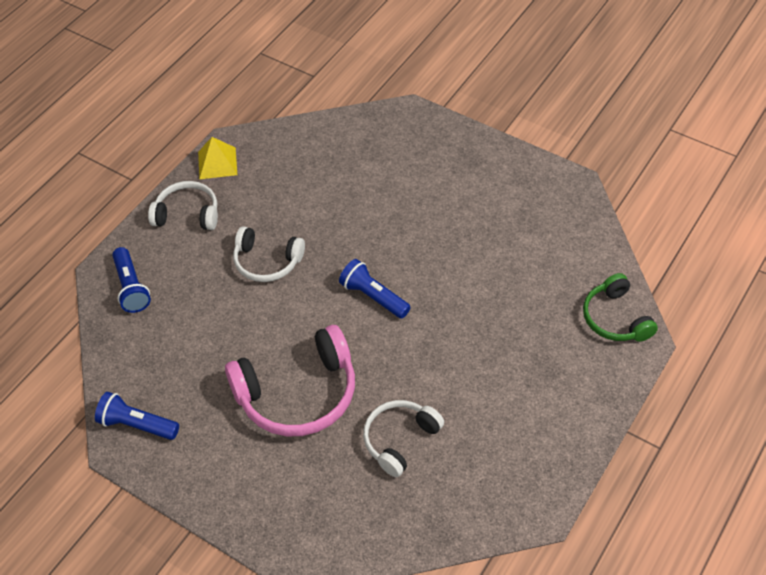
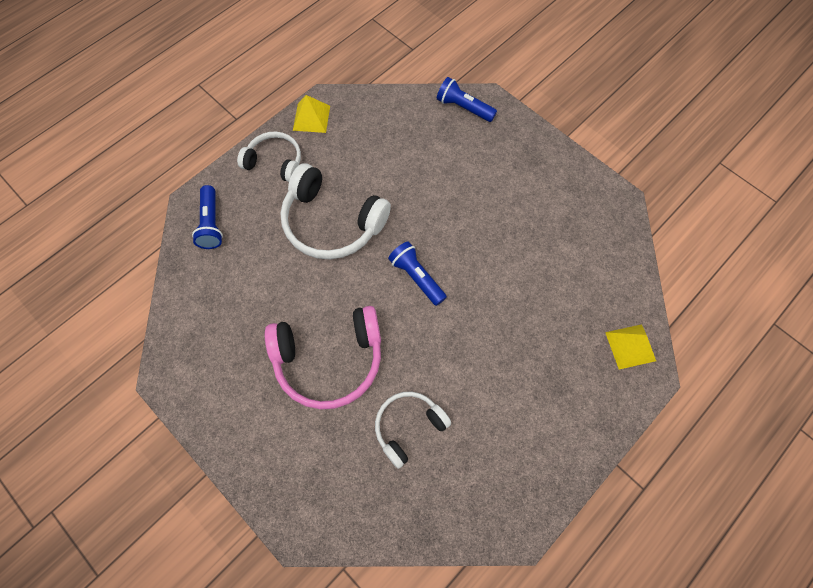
camera: 10 degrees right, 15 degrees up
(137, 425) = (185, 359): blue flashlight -> blue flashlight (463, 108)
(267, 262) = (332, 223): white headphones -> white headphones, size x1.65
(615, 318) = (630, 346): green headphones -> yellow pyramid

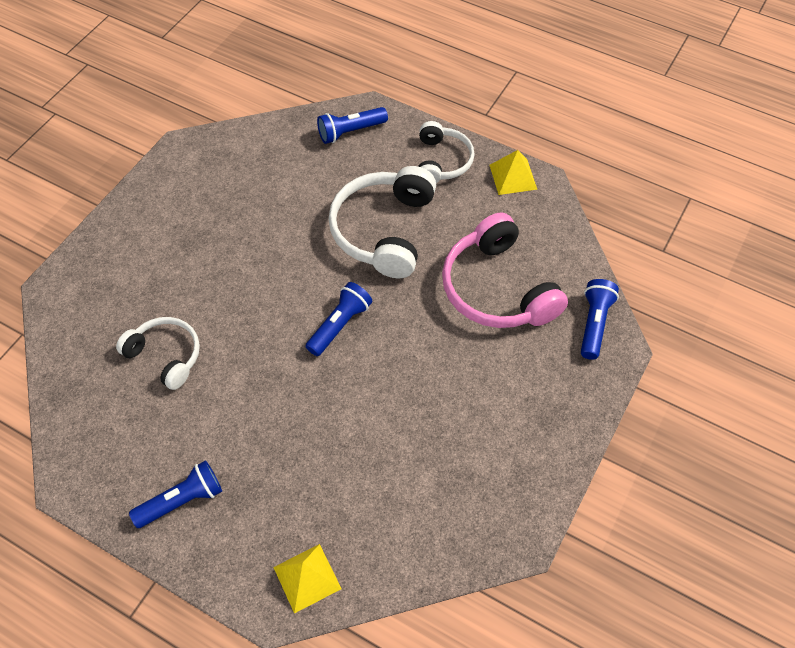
camera: 75 degrees right, 10 degrees down
(329, 360) = (225, 269): pink headphones -> pink headphones (497, 288)
(552, 431) = (182, 500): none -> blue flashlight

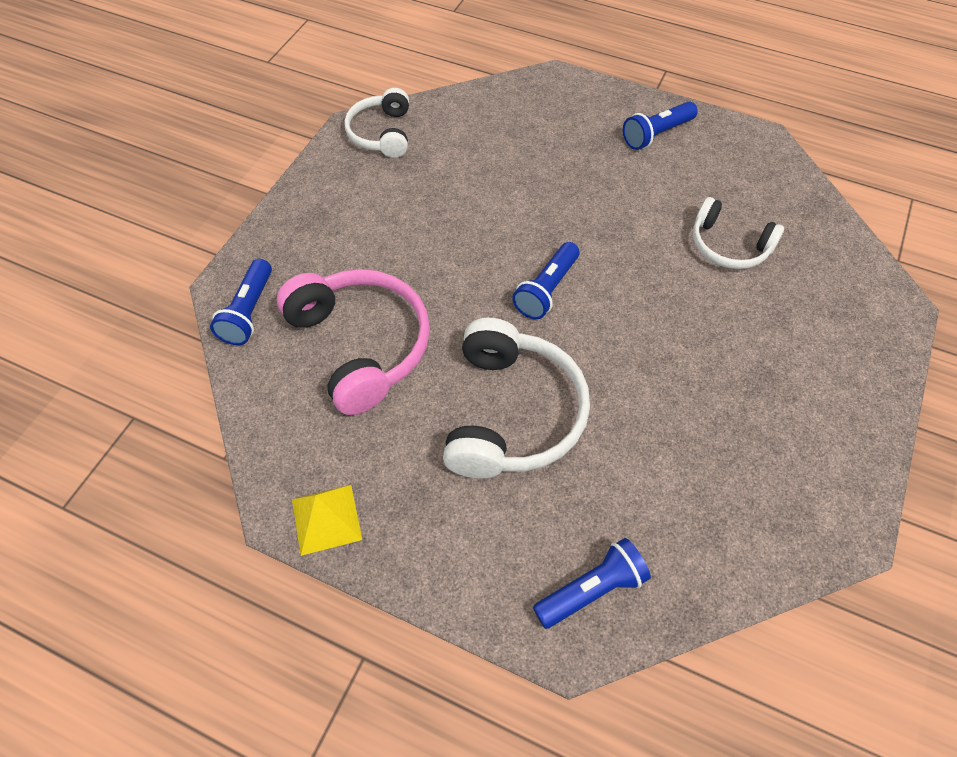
camera: 175 degrees right, 0 degrees up
(307, 578) = (532, 95): yellow pyramid -> none
(442, 161) = (436, 540): white headphones -> white headphones (381, 133)

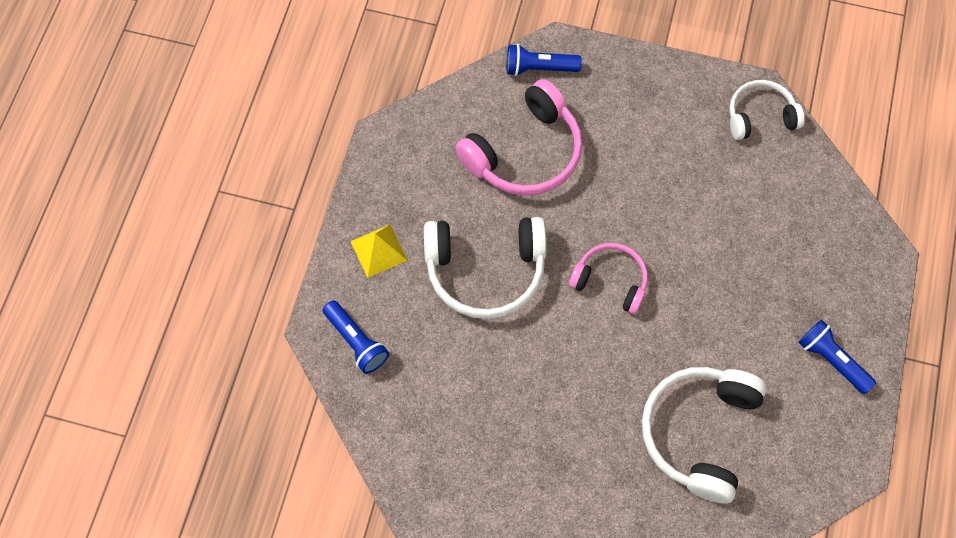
camera: 80 degrees right, 10 degrees up
(326, 519) = (381, 164): yellow pyramid -> yellow pyramid (378, 251)
(546, 290) = (610, 281): blue flashlight -> pink headphones
(729, 246) = (699, 432): white headphones -> white headphones, size x1.65

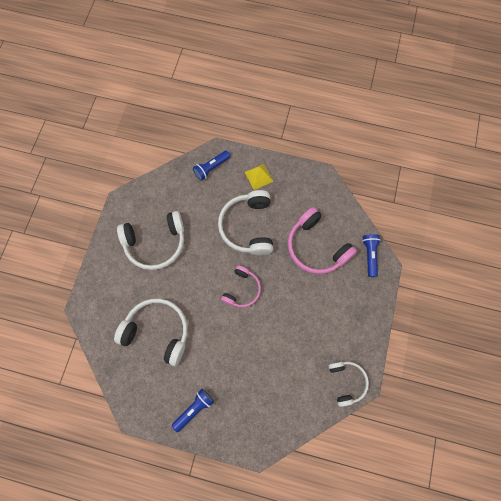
camera: 90 degrees right, 5 degrees up
(521, 446) = (155, 243): none -> white headphones

